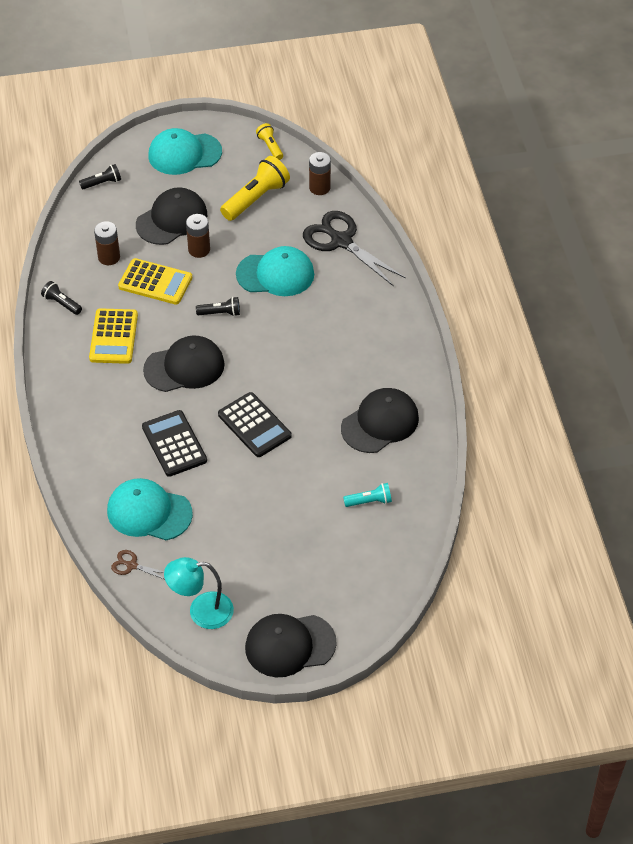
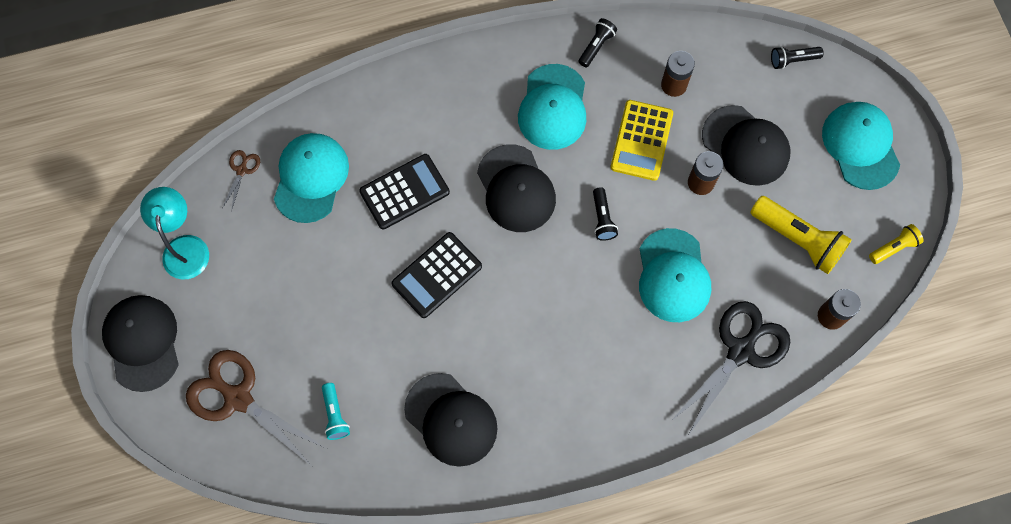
camera: 85 degrees right, 20 degrees up
(102, 183) = (793, 60): black flashlight -> black flashlight turned 105 degrees clockwise
(113, 337) = (553, 107): yellow calculator -> turquoise cap
(348, 571) = (238, 398): none -> brown scissors

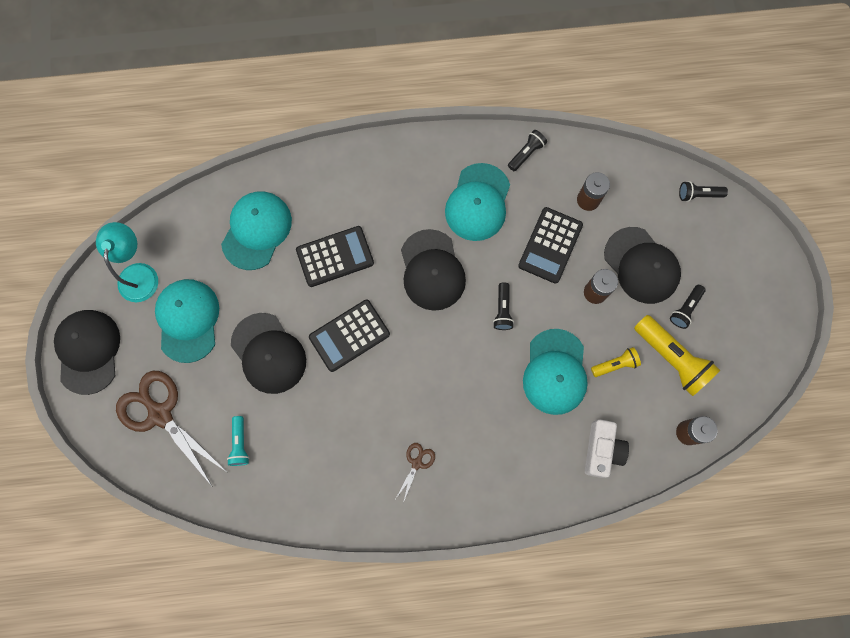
camera: 10 degrees right, 5 degrees up
(242, 170) = (199, 214): brown scissors -> brown scissors (417, 463)
(451, 419) = (338, 466): black cap -> black cap (268, 353)
(641, 140) = (550, 245): yellow calculator -> black calculator
(740, 351) = (602, 450): black scissors -> white camera
(802, 184) = (685, 309): none -> black flashlight
(860, 146) = (744, 283): turquoise cap -> turquoise cap (188, 320)
(893, 247) = (756, 380): yellow flashlight -> yellow flashlight (615, 364)

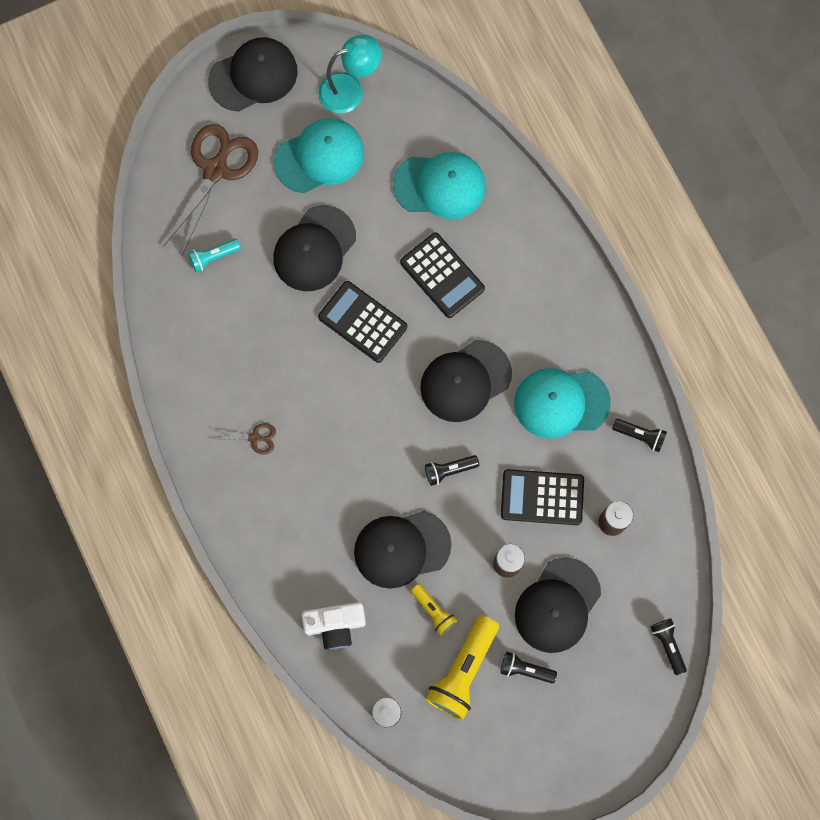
camera: 70 degrees right, 0 degrees up
(555, 372) = (402, 548): turquoise cap -> black cap

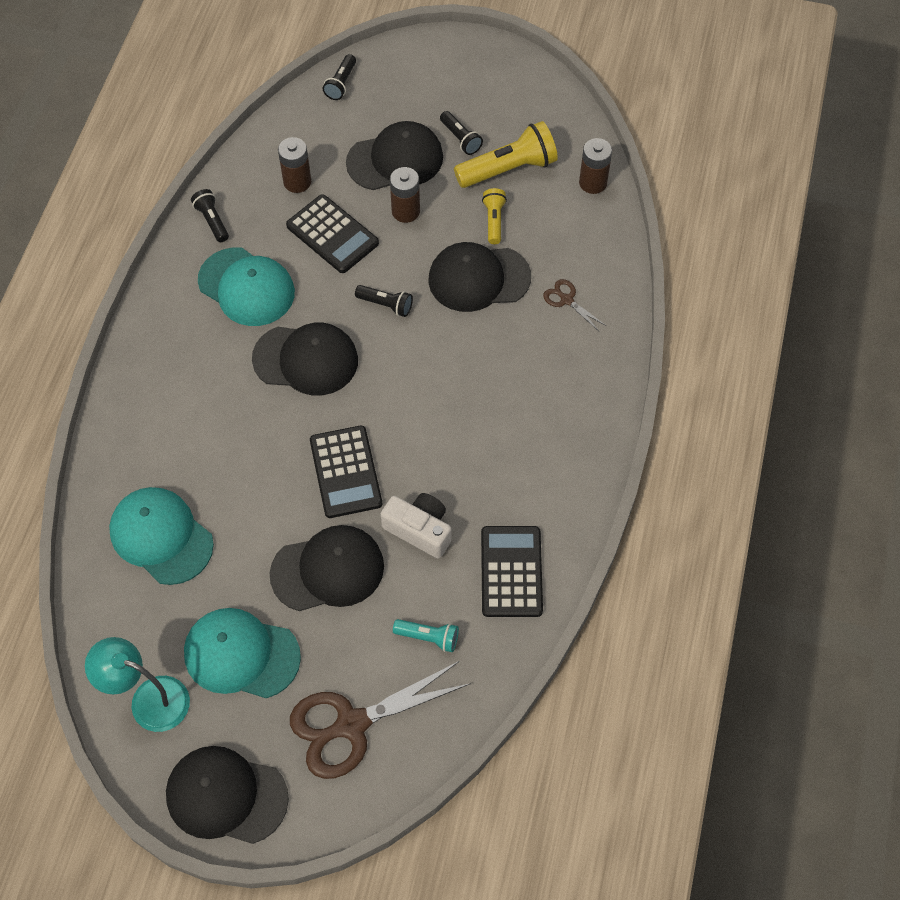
camera: 140 degrees left, 15 degrees down
(254, 438) = (528, 448): brown scissors -> brown scissors (566, 300)
(335, 625) = (582, 265): white camera -> white camera (419, 530)
(402, 548) = (478, 278): black cap -> black cap turned 150 degrees clockwise
(442, 275) = (239, 457): black calculator -> black calculator (511, 572)

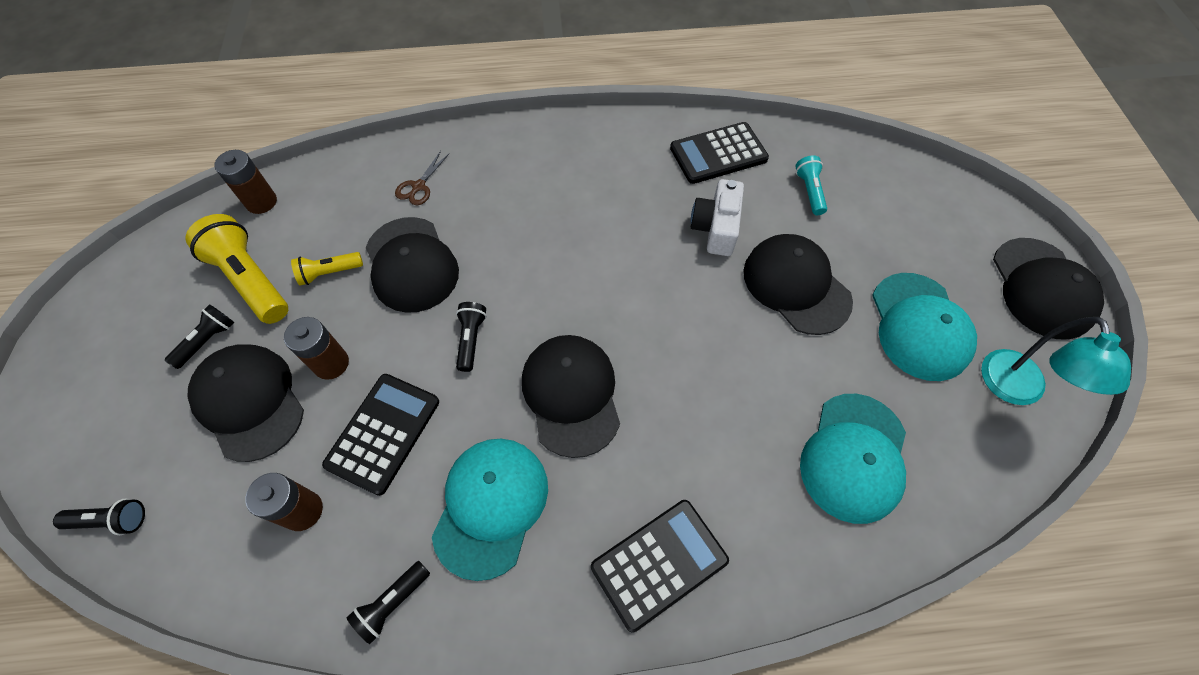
camera: 110 degrees left, 0 degrees up
(345, 472) = (688, 307): black calculator -> black calculator (659, 564)
(352, 724) = (917, 220): brown scissors -> none

